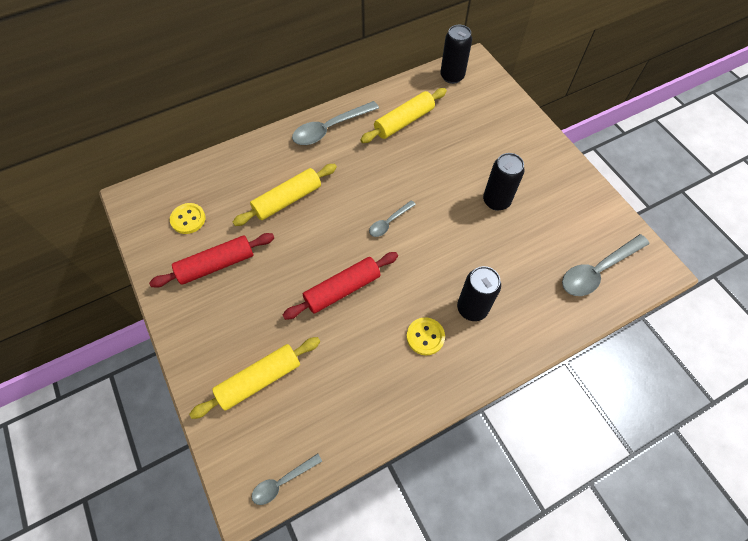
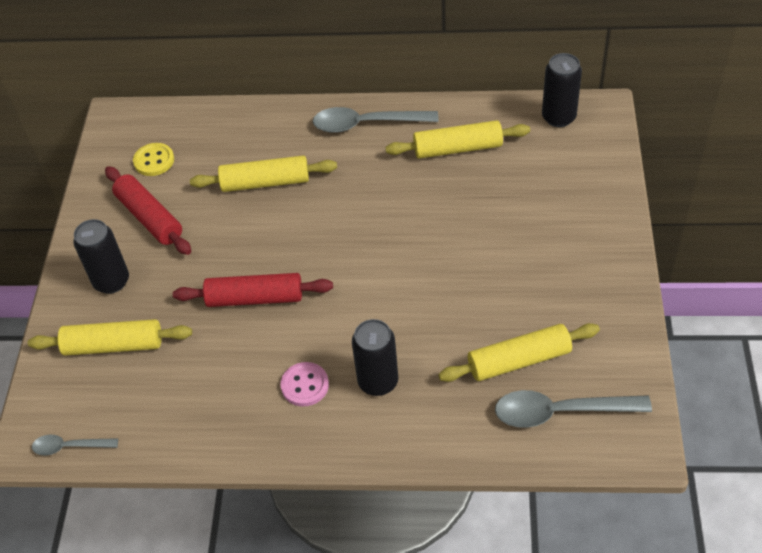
camera: 35 degrees right, 10 degrees down
(216, 265) = (150, 217): red rolling pin -> red rolling pin turned 45 degrees clockwise
(389, 222) = (355, 252): grey spoon -> none
(425, 337) = (305, 385): yellow button -> pink button
(496, 201) = (498, 281): black can -> black can (111, 281)
(548, 248) = (519, 360): none -> yellow rolling pin

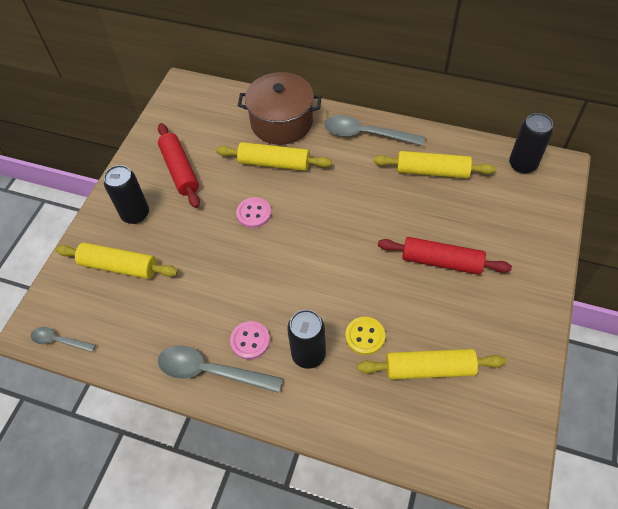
camera: 15 degrees right, 5 degrees up
(154, 161) = (198, 126): yellow button -> yellow button (365, 336)
(255, 298) = (235, 256): red rolling pin -> red rolling pin (441, 261)
(258, 133) = (281, 122): none -> brown pot
(260, 245) = (254, 213): none -> pink button
(559, 412) = (450, 426): grey spoon -> grey spoon (210, 371)

